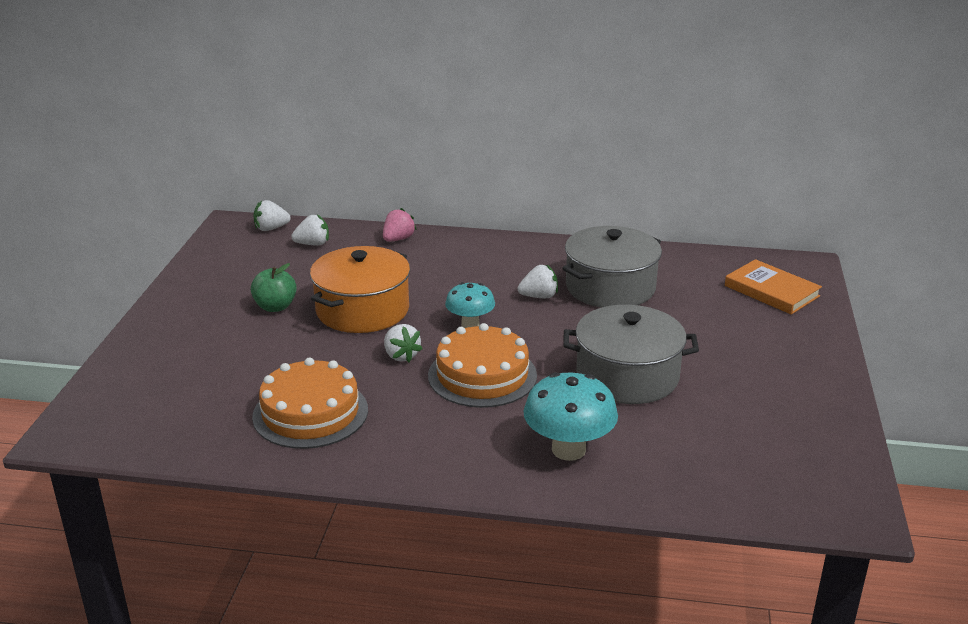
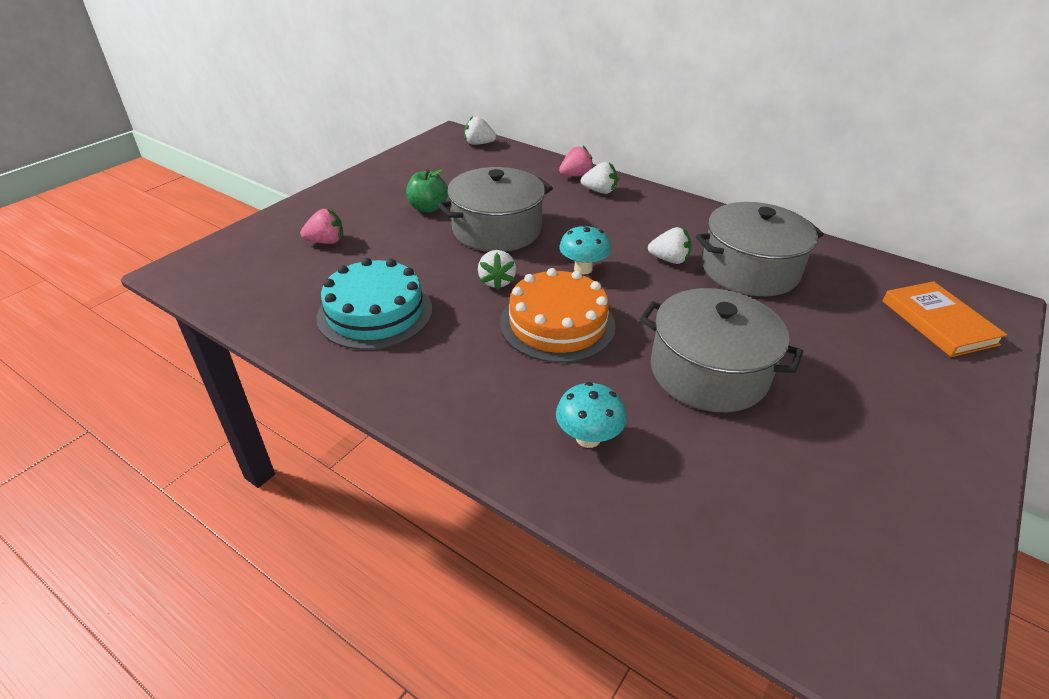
camera: 25 degrees right, 10 degrees up
(199, 365) = (326, 241): none -> pink strawberry
(310, 413) = (375, 312): orange cake -> turquoise cake
(313, 244) = (501, 163): white strawberry -> white strawberry (599, 191)
(362, 310) = (497, 230): orange pot -> grey pot
(568, 449) = (588, 438): turquoise mushroom -> turquoise mushroom, size x0.64

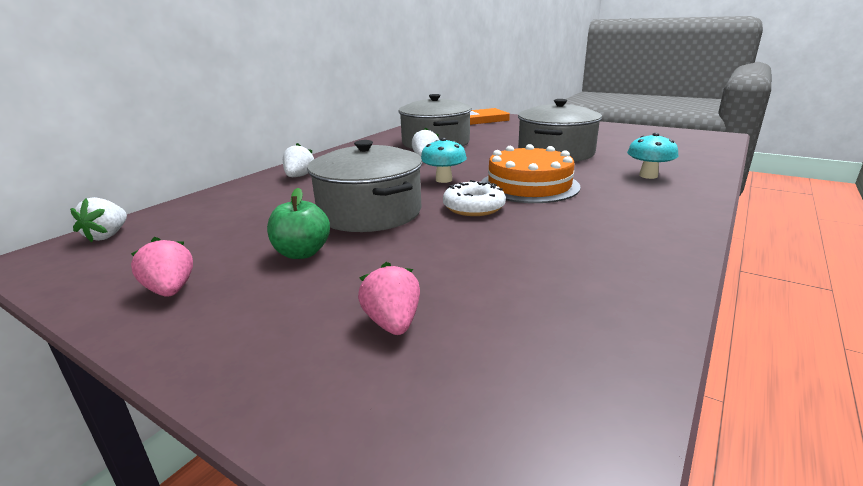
camera: 90 degrees left, 15 degrees down
(375, 312) = (560, 259): turquoise cake -> none
(497, 281) = (474, 207): white strawberry -> white donut
(575, 175) = (257, 185): pink strawberry -> pink strawberry (170, 290)

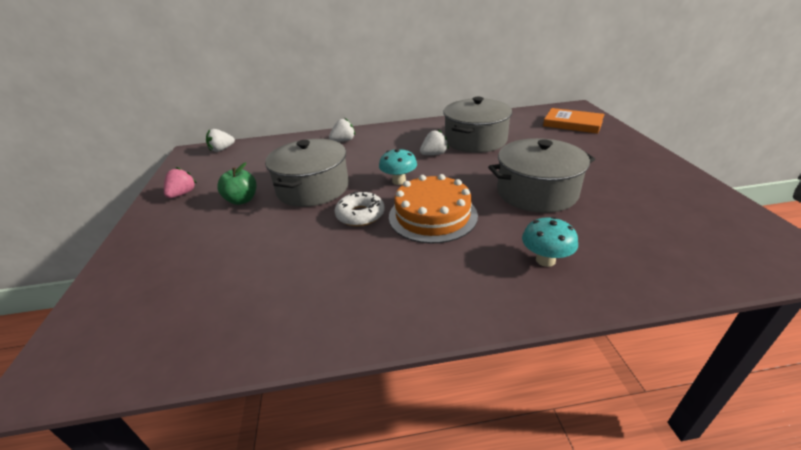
camera: 50 degrees right, 10 degrees up
(393, 323) = (186, 263): pink strawberry -> none

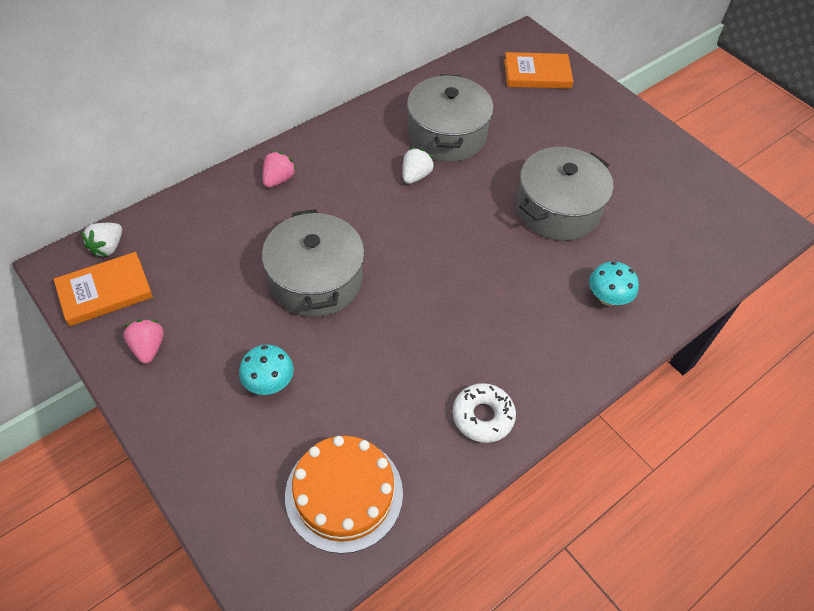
camera: 35 degrees left, 20 degrees up
(196, 165) = (105, 291): none -> orange book
(242, 200) = (244, 329): green apple -> none
(343, 141) = (278, 179): white strawberry -> pink strawberry
(360, 215) = (406, 302): white donut -> white donut (483, 416)
(399, 181) = (408, 236): turquoise mushroom -> turquoise mushroom (269, 383)
(432, 215) = (480, 277): orange cake -> orange cake (344, 493)

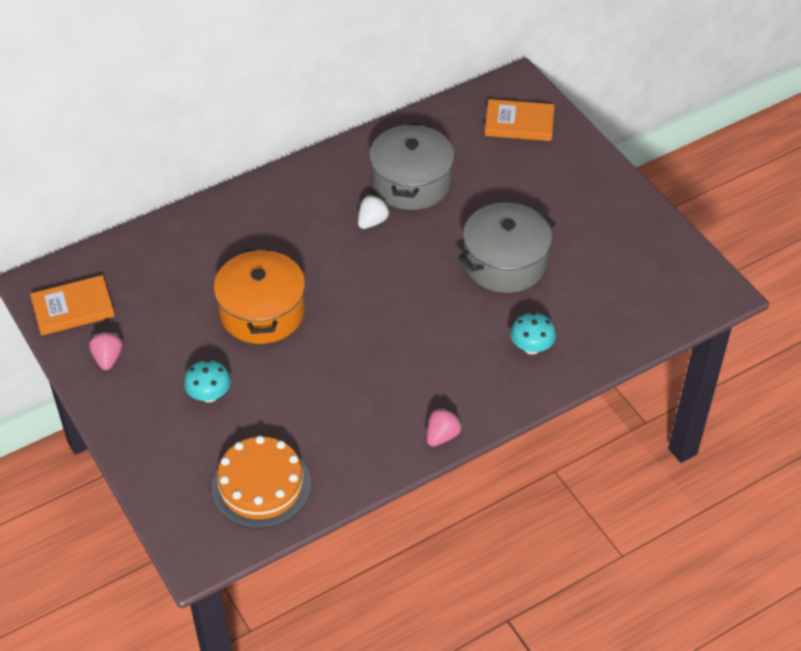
camera: 10 degrees right, 5 degrees down
(108, 247) = (77, 270): white strawberry -> none
(278, 179) = (239, 217): pink strawberry -> pink strawberry (442, 435)
(316, 280) = (262, 312): grey pot -> orange pot
(483, 416) = (391, 437): white donut -> none

